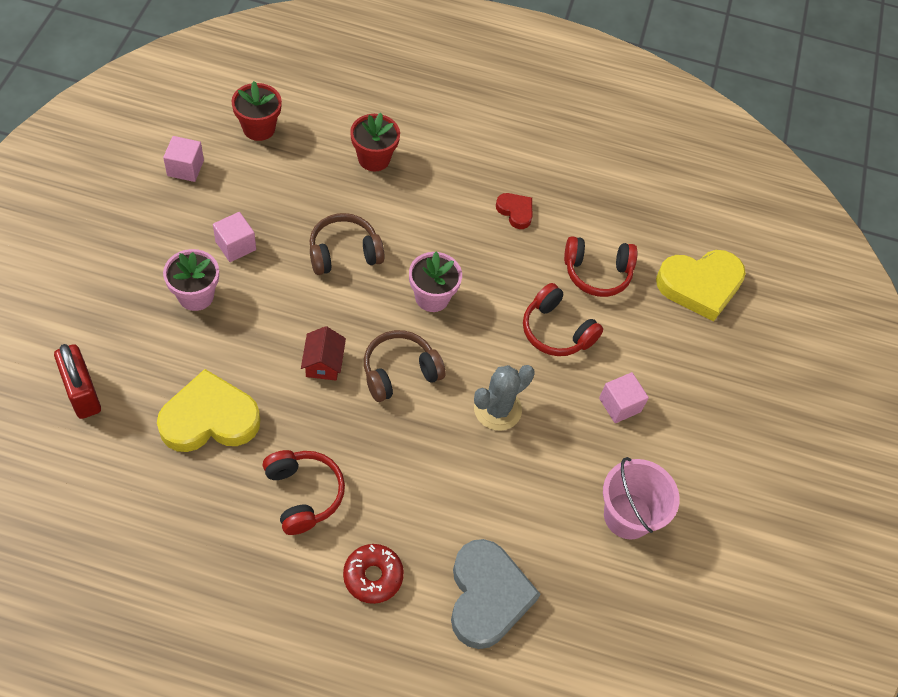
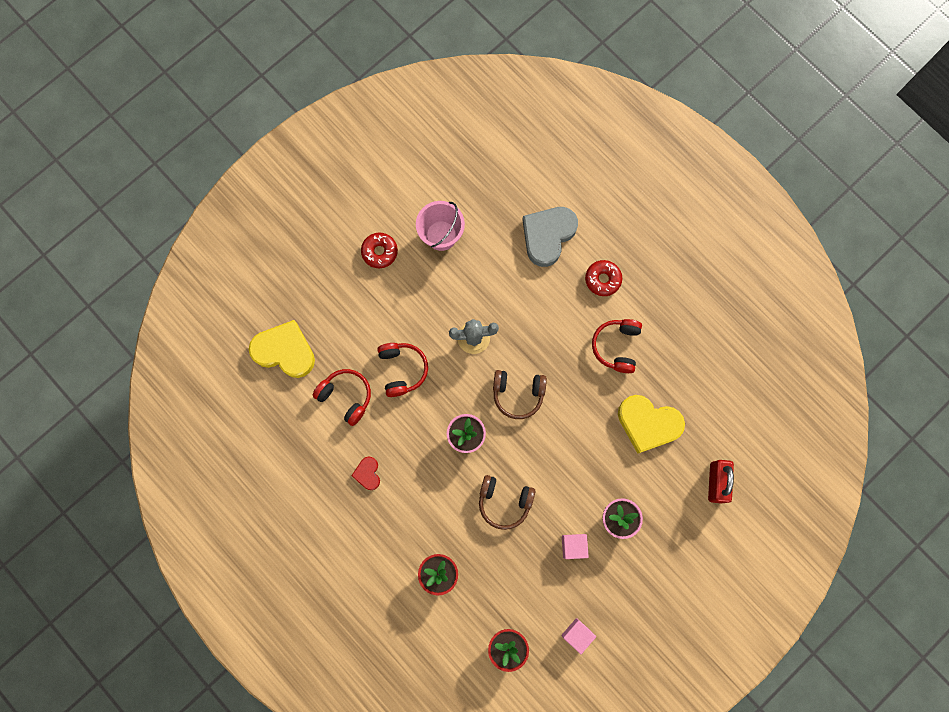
camera: 140 degrees left, 20 degrees up
(323, 363) = (561, 425): red house -> none
(619, 405) = (398, 301): pink cube -> none
(686, 452) = (379, 252): none -> red donut

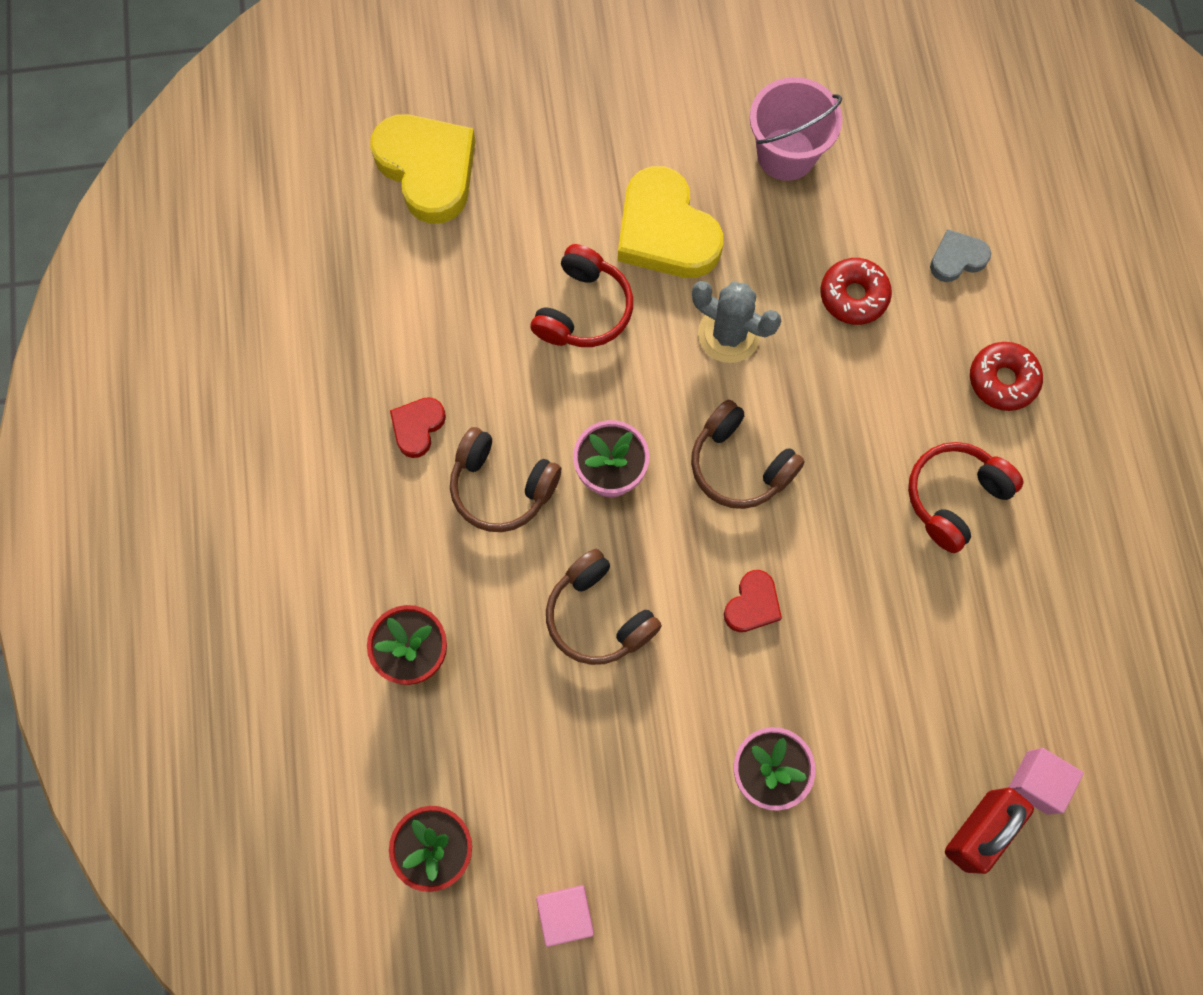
camera: 35 degrees right, 5 degrees down
(346, 396) = (469, 293): red headphones -> none
(379, 252) = (674, 120): red donut -> red donut (853, 296)
(423, 474) = (502, 486): none -> brown headphones
(548, 236) = (957, 258): grey heart -> grey heart, size x0.50
(564, 451) = (752, 604): none -> red heart
(573, 546) = (661, 765): pink cube -> pink cube (1037, 782)
(648, 424) = (924, 654): yellow heart -> yellow heart (665, 231)

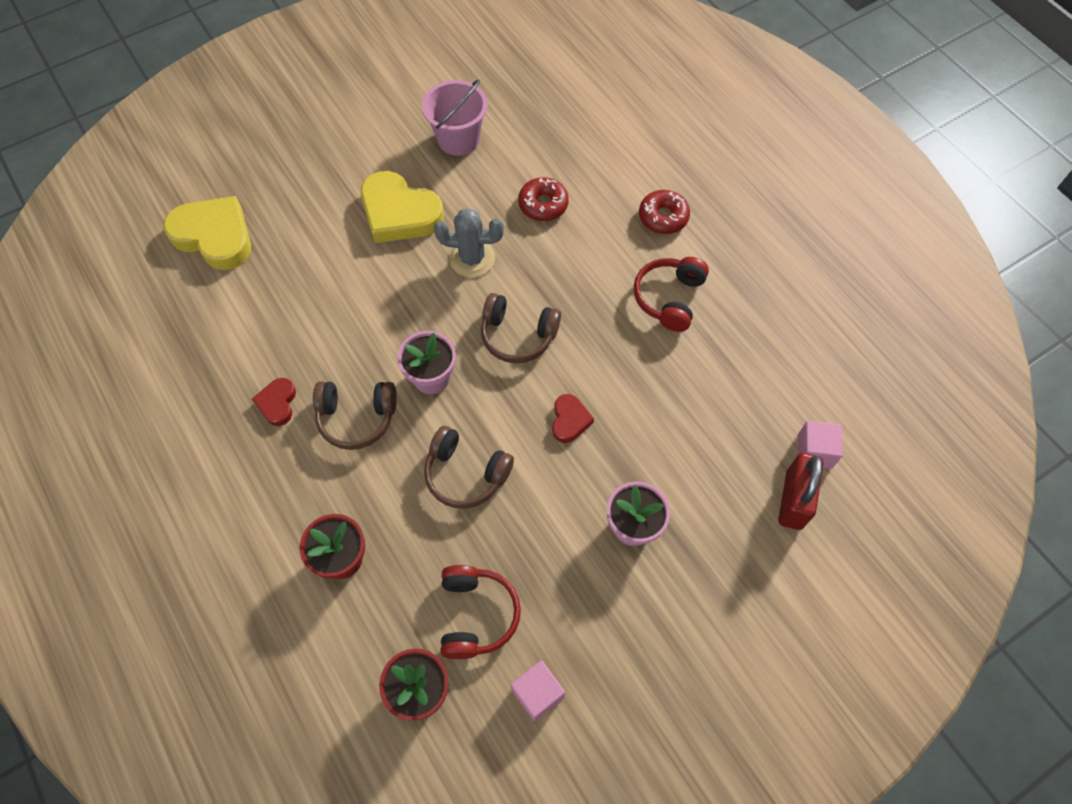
camera: 25 degrees left, 10 degrees down
(583, 309) = (364, 281): red headphones -> red headphones (476, 615)
(957, 258) = (598, 158): grey heart -> none

